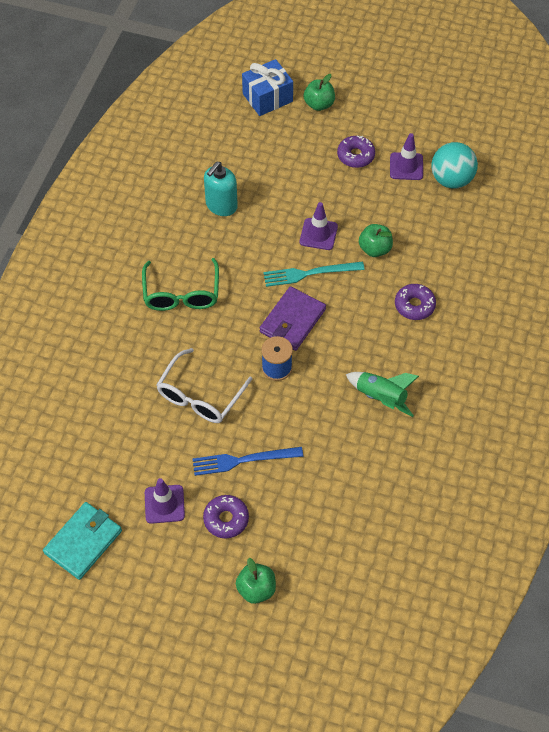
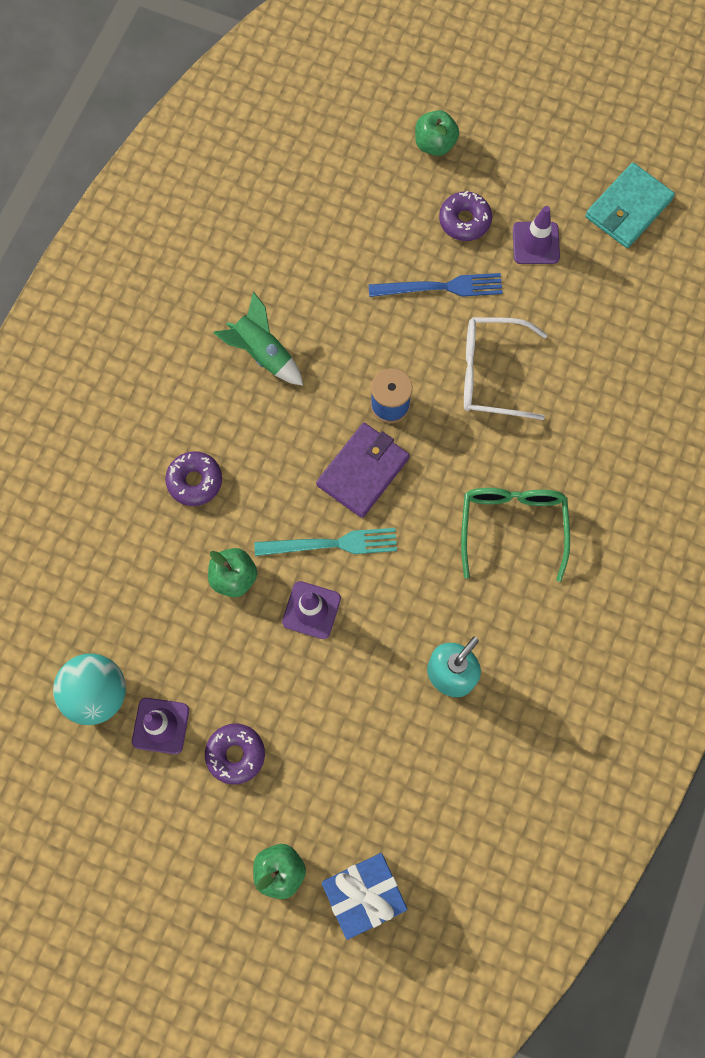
camera: 175 degrees left, 15 degrees up
(200, 396) = (491, 373): white glasses -> white glasses turned 120 degrees counterclockwise

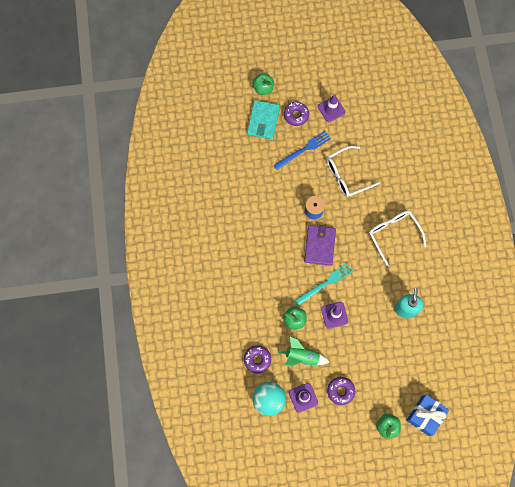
camera: 30 degrees left, 0 degrees up
(195, 481) = (253, 289): purple donut -> purple donut (257, 359)
(262, 353) = (247, 219): green rocket -> green rocket (302, 356)
(512, 526) = (393, 234): green glasses -> white glasses
(628, 208) = (360, 74): turquoise wallet -> turquoise wallet (263, 121)

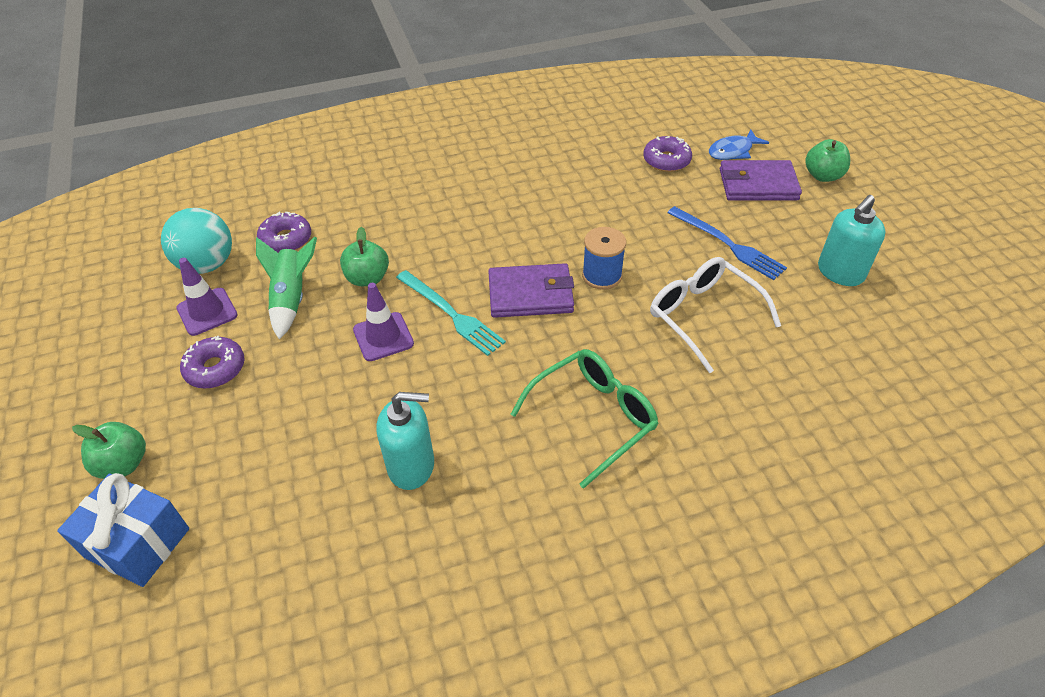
camera: 80 degrees right, 25 degrees down
(233, 123) = (733, 151): none -> blue fish
(263, 121) = (757, 185): turquoise wallet -> purple wallet
(296, 115) = (795, 224): purple donut -> purple donut (666, 160)
(331, 109) = (840, 272): purple traffic cone -> turquoise soap dispenser
(393, 234) = (594, 417): white glasses -> green glasses

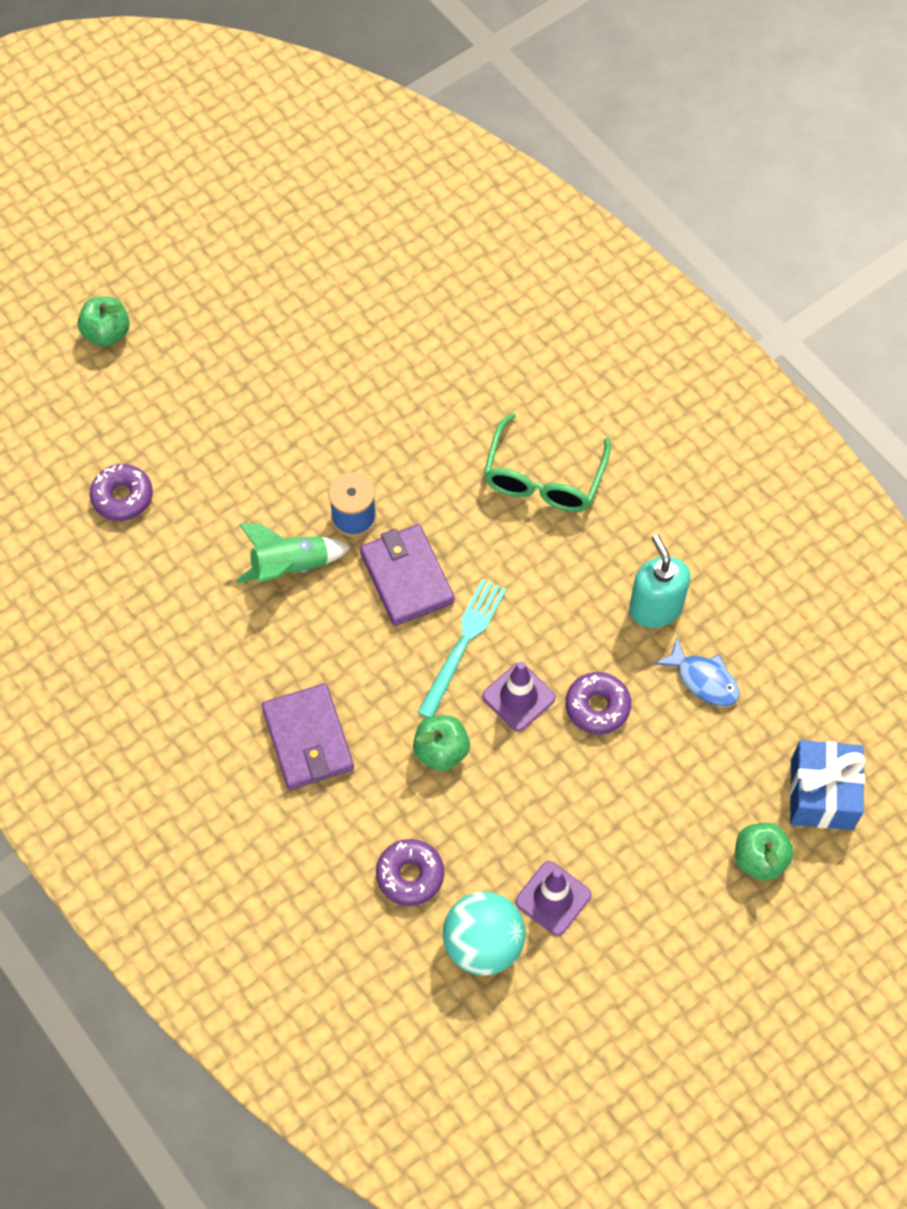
camera: 110 degrees left, 15 degrees up
(215, 368) = (622, 841): purple donut -> purple donut (597, 707)
(291, 299) = (501, 817): green rocket -> green rocket (290, 567)
(594, 417) = (543, 478): green glasses -> green glasses turned 105 degrees counterclockwise
(703, 316) = (381, 414): white glasses -> none
(728, 244) = (262, 409): blue fork -> none
(733, 151) = (82, 429): blue fish -> blue fish (703, 679)
(757, 185) = (144, 395): purple wallet -> purple wallet (308, 739)
(840, 272) = (274, 305): turquoise soap dispenser -> none

